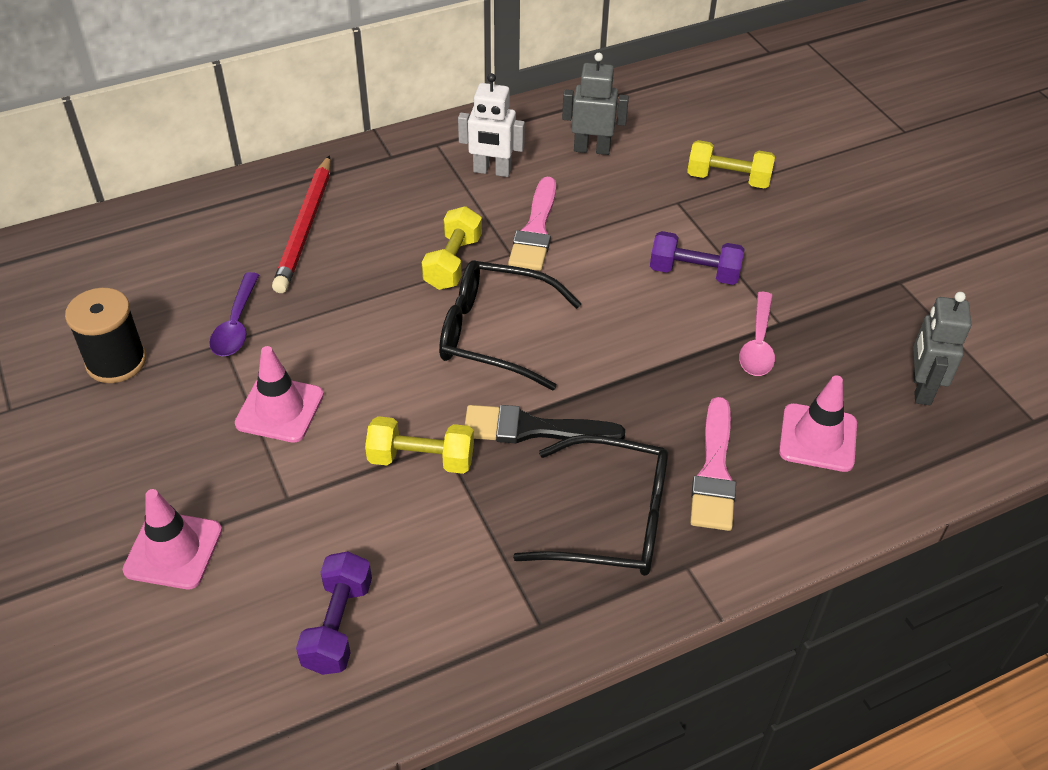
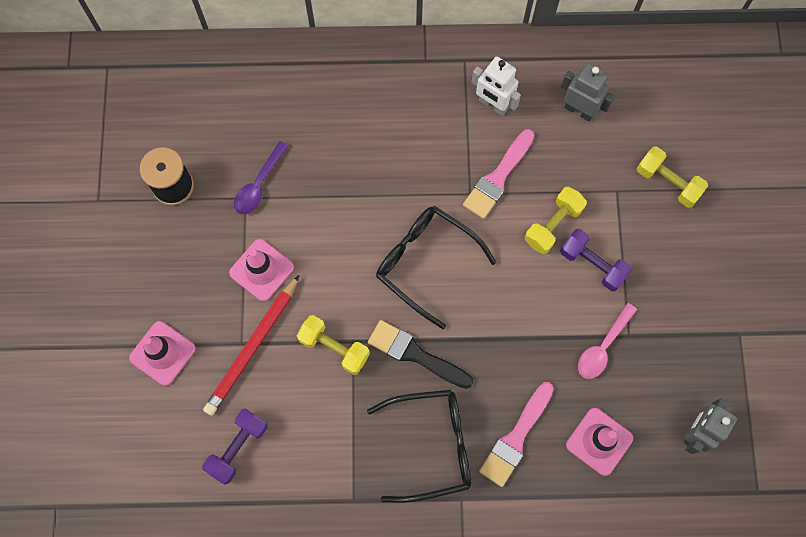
camera: 25 degrees right, 25 degrees up
(305, 228) = (336, 111): red pencil -> red pencil (252, 347)
(453, 262) = (425, 185): yellow dumbbell -> yellow dumbbell (553, 225)
(611, 520) = (431, 445): black glasses -> black glasses turned 45 degrees counterclockwise

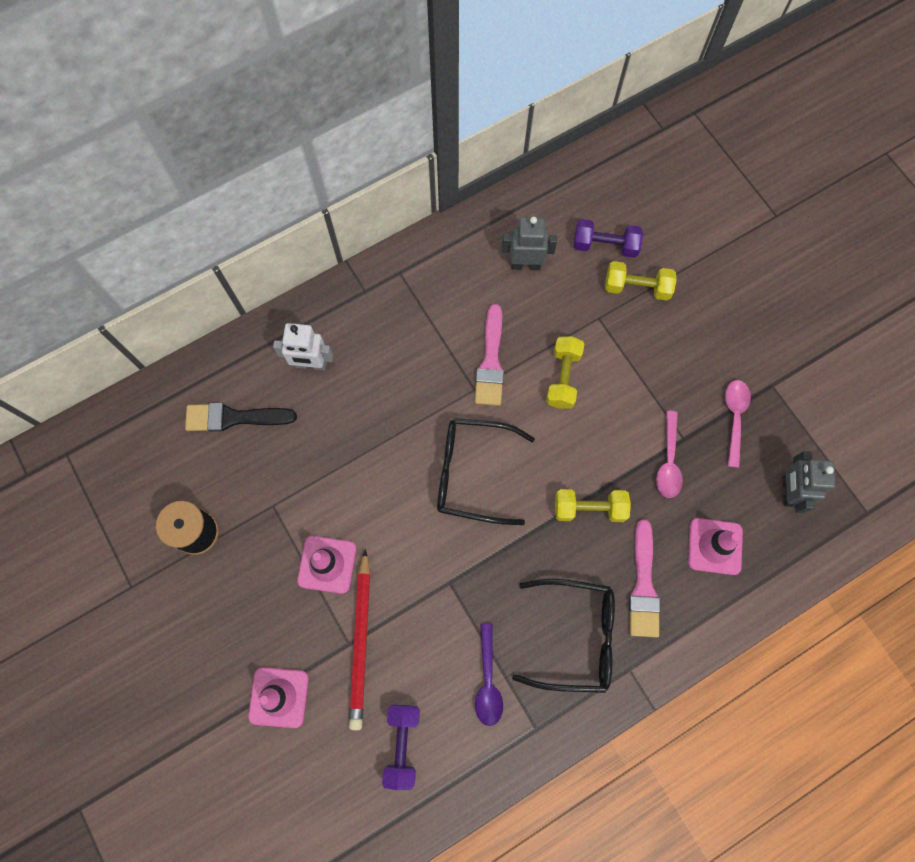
camera: 30 degrees left, 0 degrees up
(259, 185) = (278, 486): purple spoon -> purple spoon (488, 681)
(334, 348) = (436, 598): yellow dumbbell -> yellow dumbbell (589, 508)
(415, 354) = (512, 561): black brush -> black brush (234, 418)
(431, 445) = (575, 636): black glasses -> black glasses turned 45 degrees clockwise
(493, 105) = (448, 299): white robot -> white robot (311, 364)
(592, 264) = (617, 393): purple dumbbell -> purple dumbbell (605, 245)
(686, 343) = (734, 418): none -> pink spoon

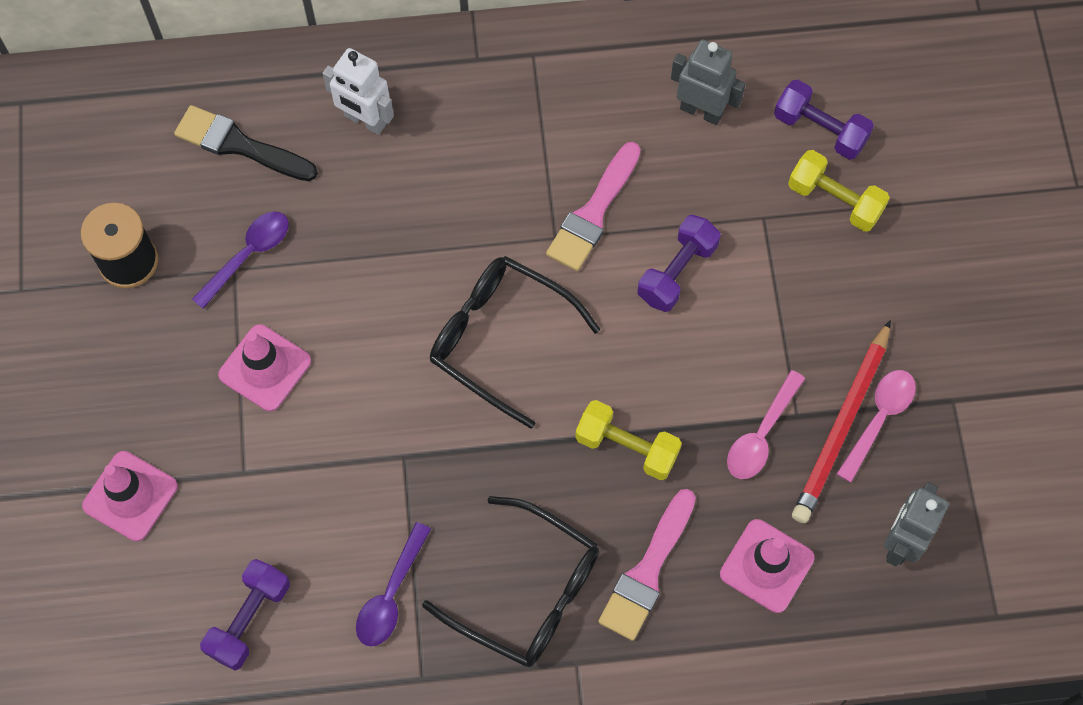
camera: 25 degrees right, 5 degrees down
(277, 491) = (248, 255): none -> purple spoon
(361, 642) = (260, 477): red pencil -> red pencil (841, 426)
(563, 377) = (677, 272): yellow dumbbell -> purple dumbbell

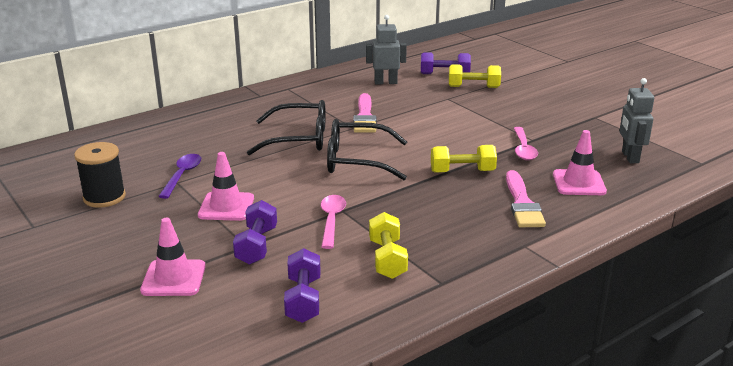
camera: 30 degrees left, 40 degrees down
(239, 145) = (147, 146): black brush -> none
(365, 120) = (215, 123): white robot -> none
(391, 595) = (387, 259): purple spoon -> yellow dumbbell
(527, 592) = (467, 231): black glasses -> black glasses (299, 139)
(677, 272) = (425, 120): purple dumbbell -> purple dumbbell (256, 245)
(841, 426) = (557, 136): red pencil -> none
(879, 419) = (570, 130): pink spoon -> pink spoon (331, 220)

